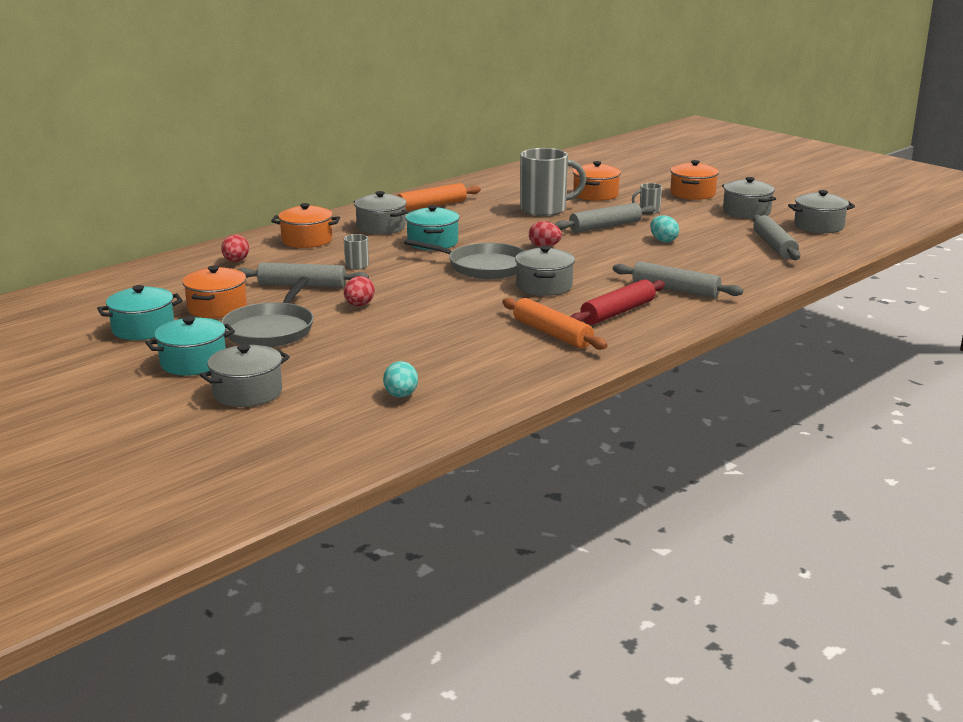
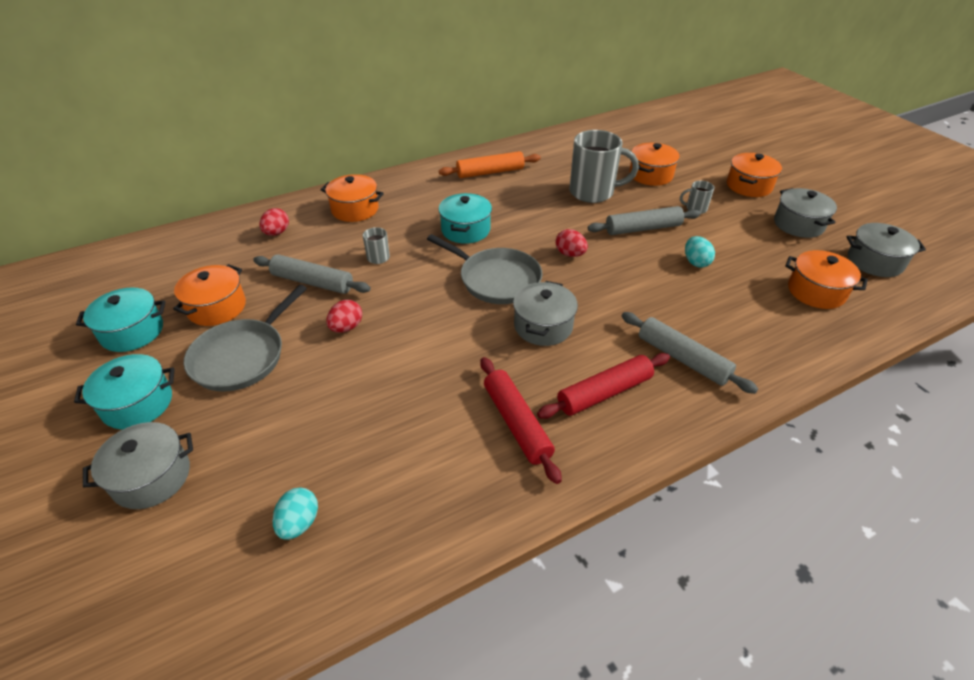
camera: 15 degrees right, 20 degrees up
(381, 227) = (430, 199): grey pot -> none
(552, 333) = (517, 423): orange rolling pin -> red rolling pin
(774, 246) = (816, 291): grey rolling pin -> orange pot

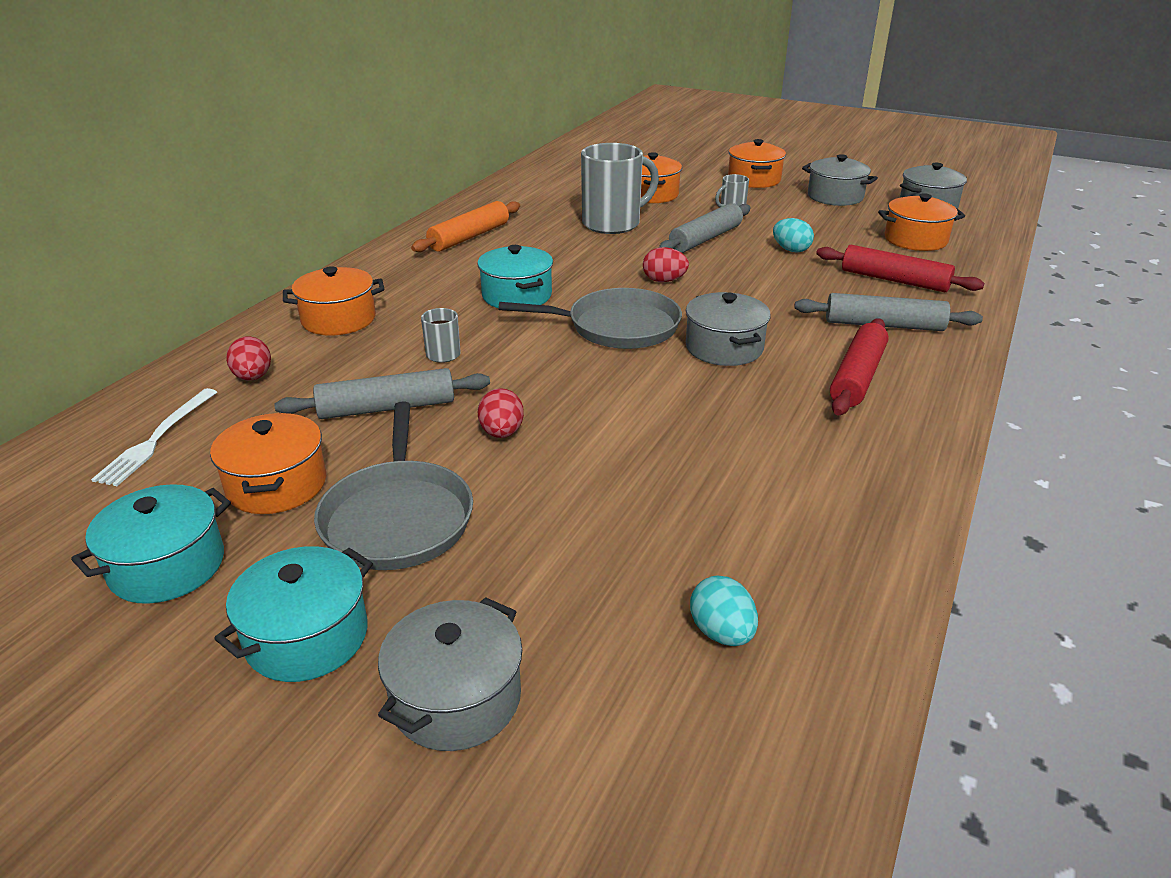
camera: 35 degrees left, 10 degrees down
(201, 254) = (157, 439): none -> white fork
(517, 423) = (815, 435): red rolling pin -> red rolling pin (894, 280)

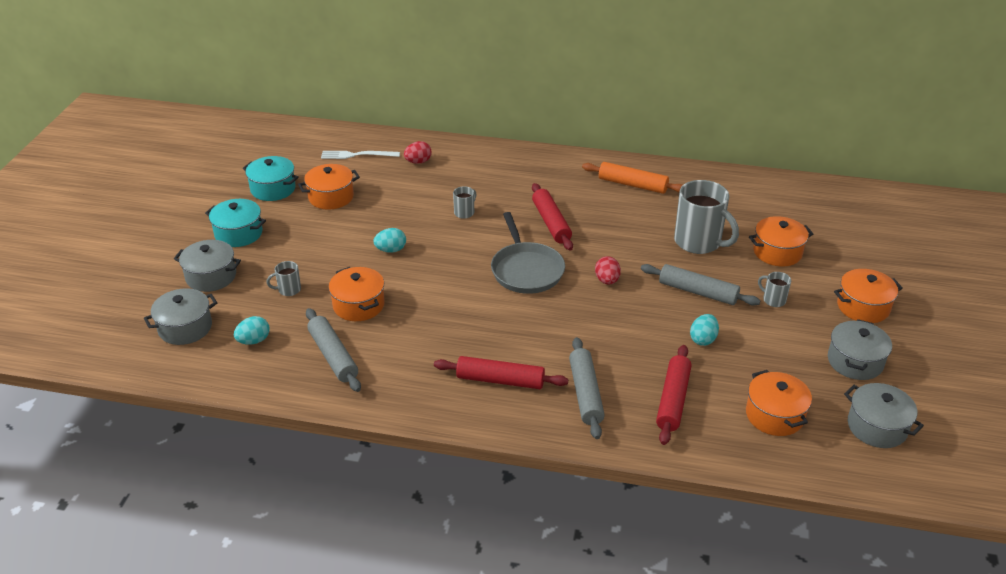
camera: 75 degrees right, 5 degrees up
(338, 319) = (490, 168): orange pot -> orange pot (358, 305)
(387, 408) = (403, 209): grey rolling pin -> grey rolling pin (333, 356)
(398, 518) = (314, 236): grey pan -> none
(501, 433) = (391, 250): red egg -> turquoise egg
(517, 296) = (551, 223): turquoise pot -> red rolling pin
(565, 568) = (288, 290): none -> grey mug
(724, 348) = (516, 318): grey pot -> grey pot (185, 328)

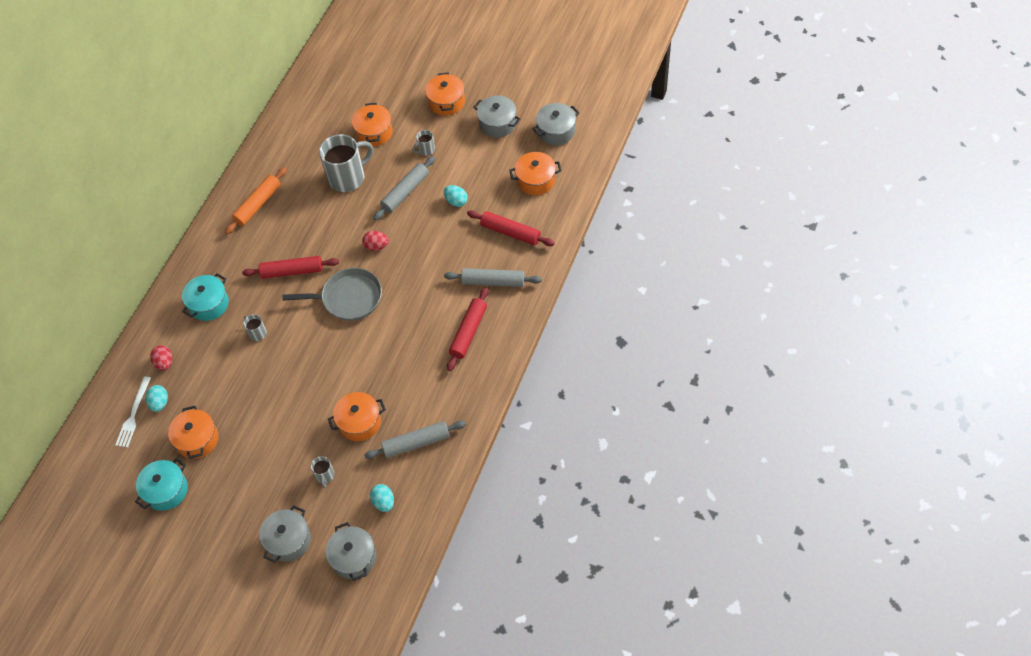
camera: 75 degrees left, 20 degrees up
(238, 233) = (230, 519): turquoise pot -> turquoise pot (209, 304)
(391, 250) = (293, 394): turquoise egg -> turquoise egg (160, 403)

